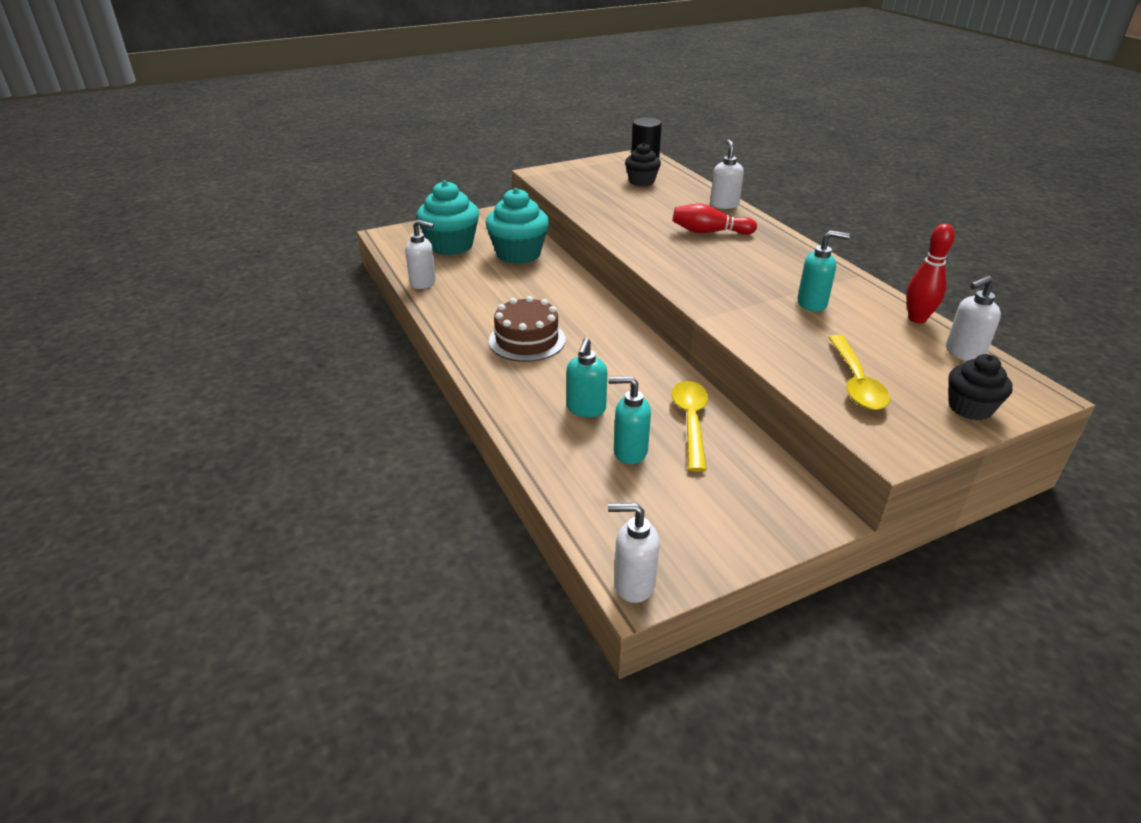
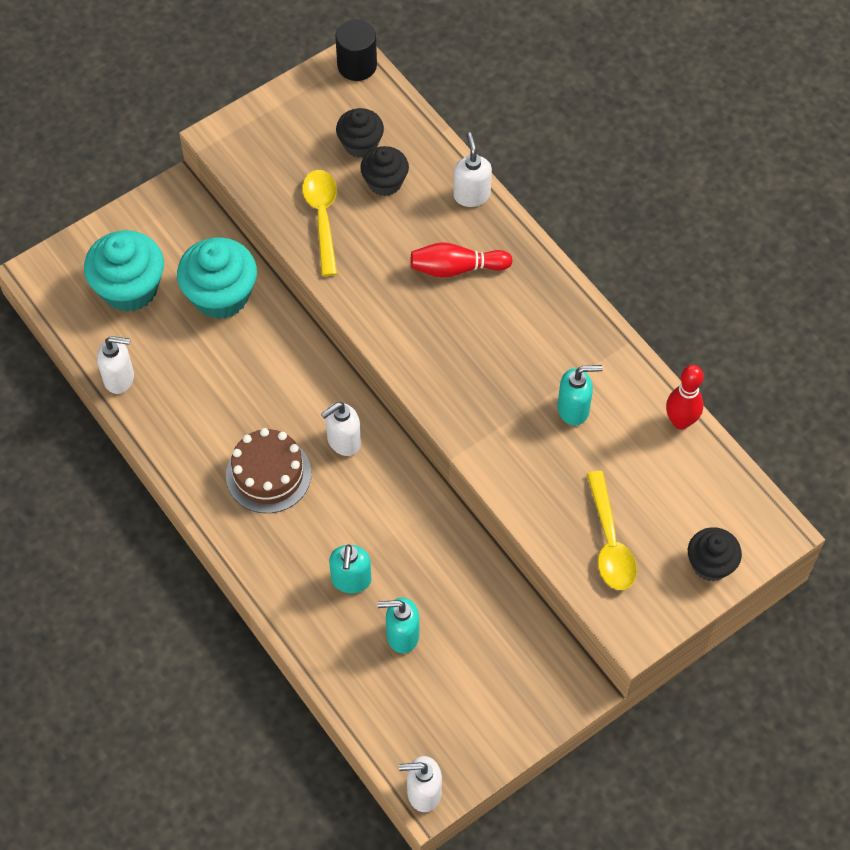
camera: 10 degrees left, 25 degrees up
(657, 196) = (385, 182): none -> black cupcake
(691, 422) = (457, 583): yellow spoon -> yellow spoon (322, 218)
(963, 353) = (718, 477): white soap dispenser -> white soap dispenser (343, 441)

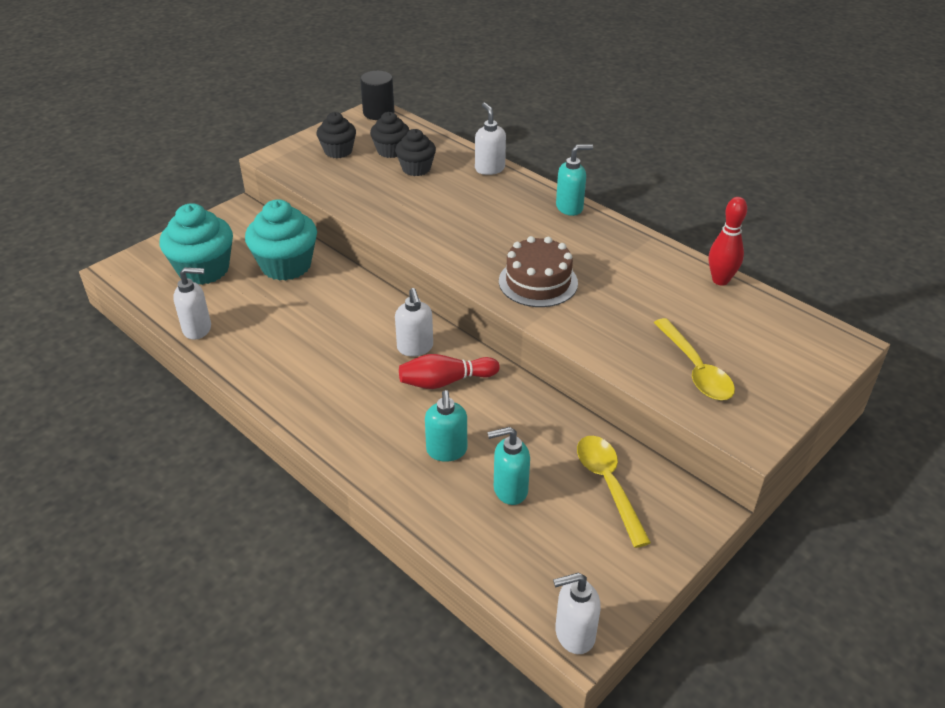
camera: 10 degrees left, 20 degrees down
(268, 474) = (348, 380): brown cake -> brown cake (538, 282)
(322, 218) = (368, 192): yellow spoon -> yellow spoon (608, 485)
(343, 441) = (415, 348): white soap dispenser -> white soap dispenser turned 60 degrees counterclockwise
(456, 268) = (490, 209): red bowling pin -> red bowling pin (445, 381)
(574, 409) = (623, 283): turquoise soap dispenser -> turquoise soap dispenser (570, 207)
(710, 564) = (797, 374): black cupcake -> black cupcake (338, 151)

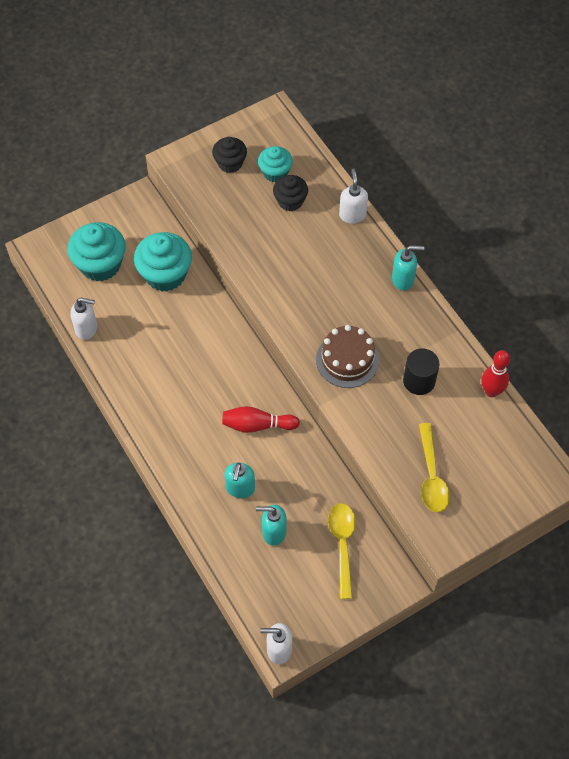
camera: 15 degrees right, 20 degrees up
(378, 113) = (278, 116): black cylinder -> black cylinder (419, 381)
(391, 151) = (275, 172): black cupcake -> turquoise cupcake
(415, 348) = (244, 387): white soap dispenser -> none

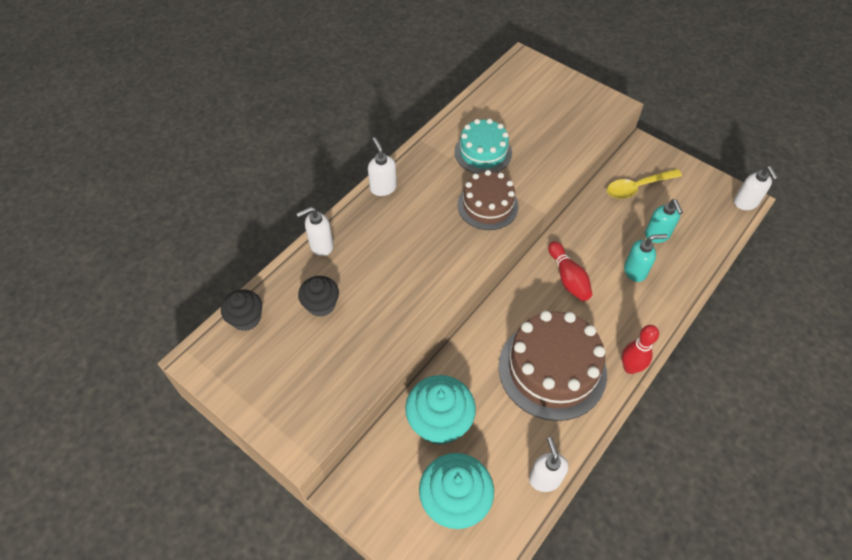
camera: 110 degrees left, 5 degrees down
(172, 372) = (552, 369): none -> brown cake
(230, 163) = (285, 381): black cupcake -> black cupcake (246, 318)
(275, 172) = (286, 331): turquoise cupcake -> none
(403, 279) = (383, 187): turquoise soap dispenser -> white soap dispenser
(419, 381) = (483, 152): black cylinder -> turquoise cake
(431, 475) = (564, 125): yellow spoon -> none
(491, 391) = (468, 107): red bowling pin -> red bowling pin (630, 367)

